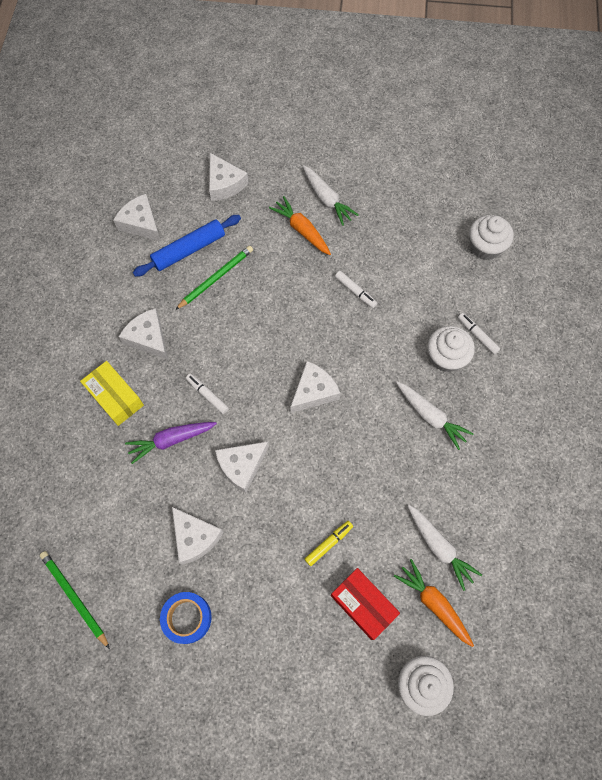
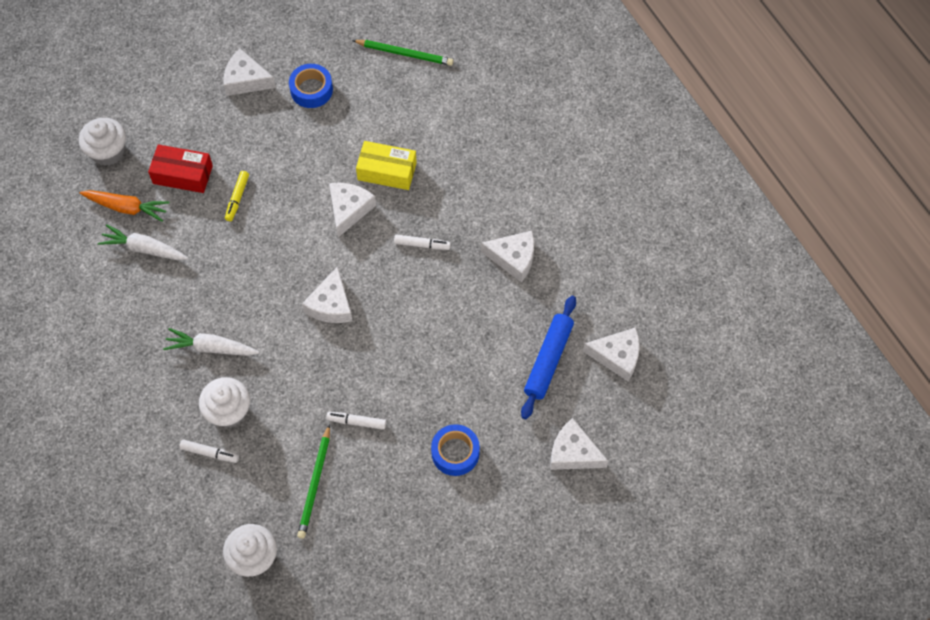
camera: 145 degrees right, 5 degrees down
(115, 397) = (498, 195): yellow box -> yellow box (387, 171)
(171, 440) = (423, 193): purple carrot -> none
(195, 537) = (347, 140): white cheese -> white cheese (246, 80)
(216, 278) = (499, 349): green pencil -> green pencil (315, 484)
(302, 230) = (455, 453): orange carrot -> blue tape
(327, 199) = (455, 505): white carrot -> none

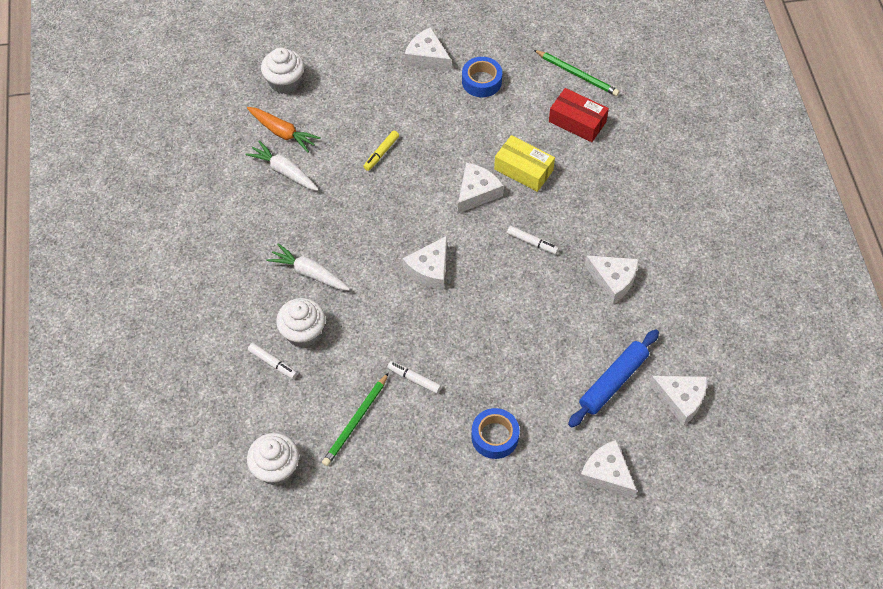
camera: 20 degrees right, 5 degrees down
(182, 175) = (341, 119): red box -> red box (577, 122)

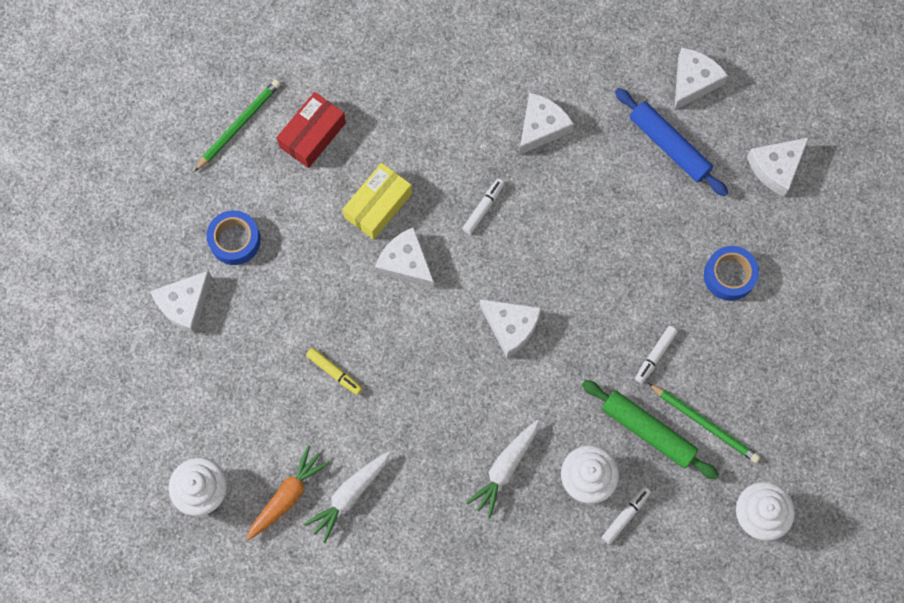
camera: 85 degrees left, 15 degrees up
(346, 377) = (648, 431): none -> green rolling pin

